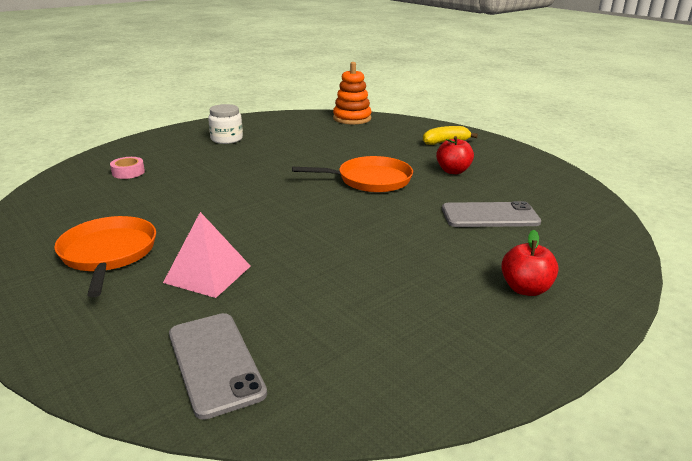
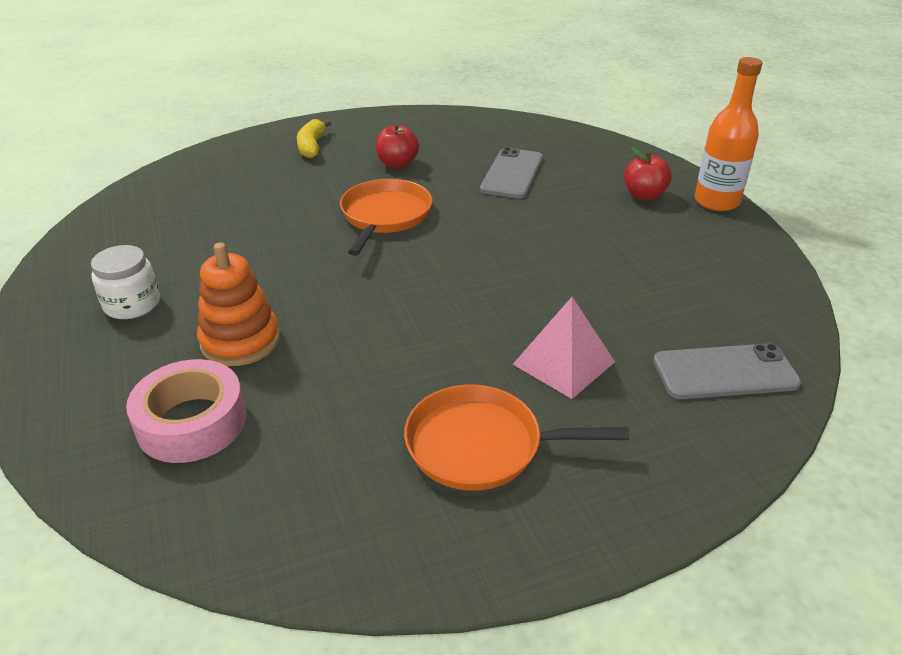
camera: 70 degrees left, 10 degrees up
(128, 172) = (192, 422): pink tape -> pink tape, size x1.90
(352, 118) = (160, 185): orange stacking toy -> orange stacking toy (240, 341)
(566, 342) = (716, 202): none -> orange bottle

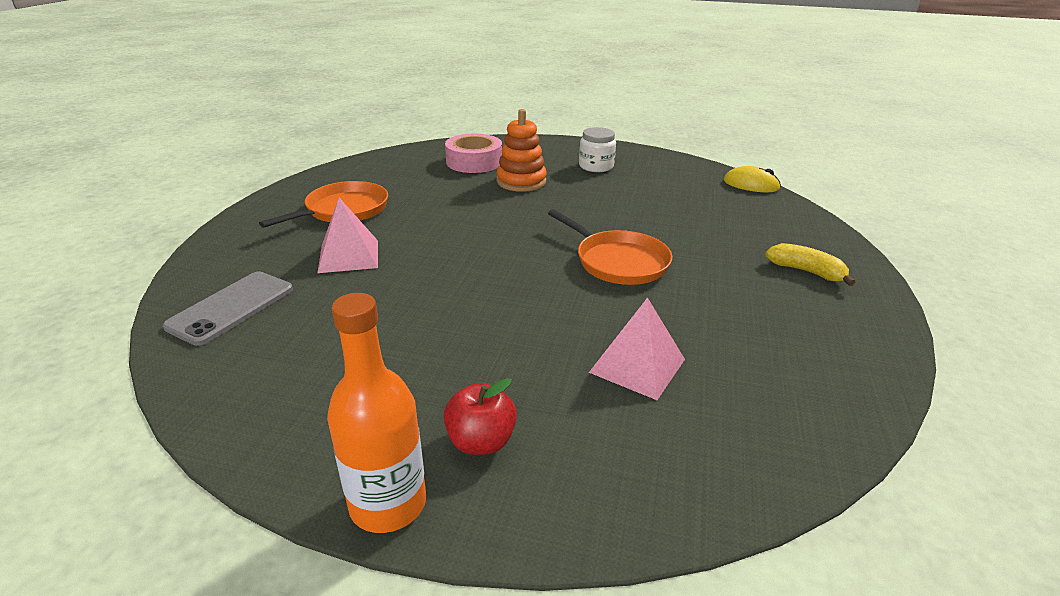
camera: 125 degrees right, 5 degrees down
(125, 196) = (751, 185): none -> yellow mouse
(397, 164) = (726, 303): red apple -> none
(512, 174) = (637, 365): grey phone -> pink pyramid

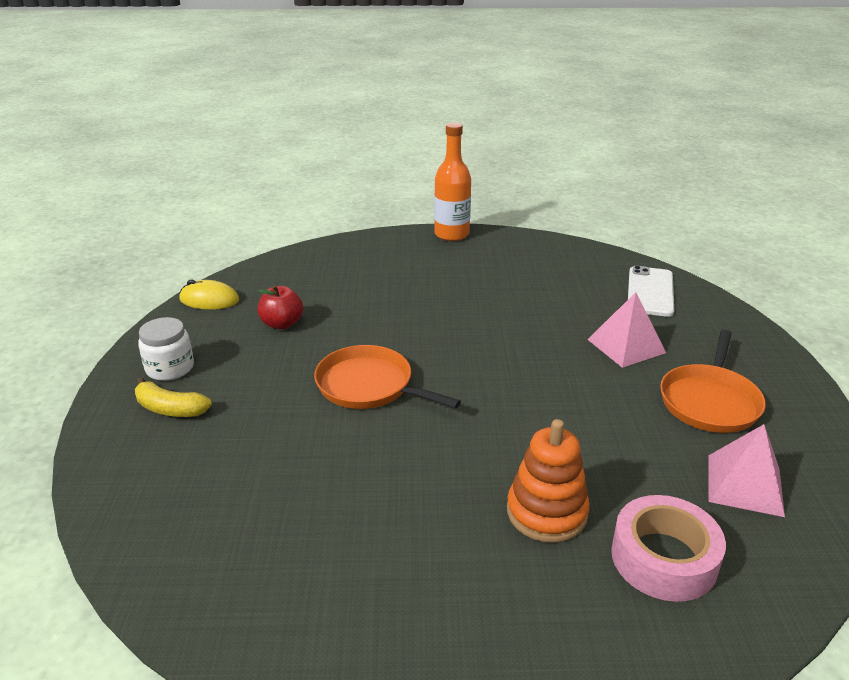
camera: 165 degrees right, 0 degrees up
(231, 307) = (650, 292): grey phone -> white phone
(481, 441) = (423, 257): red apple -> red apple (282, 324)
(596, 166) = (445, 597): white jar -> white jar (170, 368)
(637, 365) = (342, 302): pink pyramid -> pink pyramid (745, 485)
(751, 185) = (158, 596): yellow mouse -> yellow mouse (209, 300)

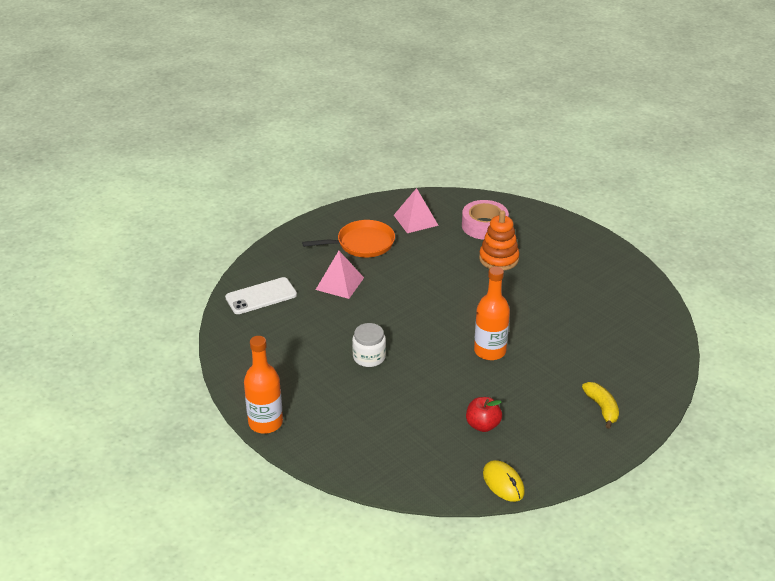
camera: 130 degrees left, 5 degrees up
(170, 368) = (579, 438): white jar -> white jar (369, 357)
(369, 386) = (490, 351): orange pan -> orange bottle

